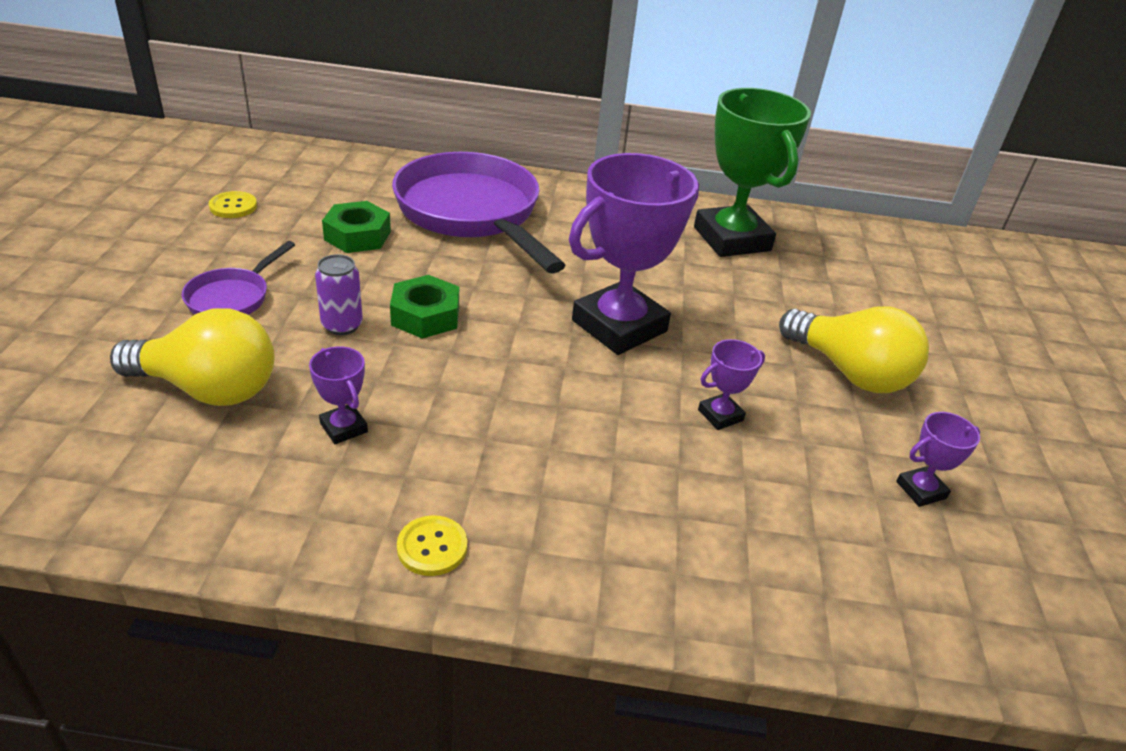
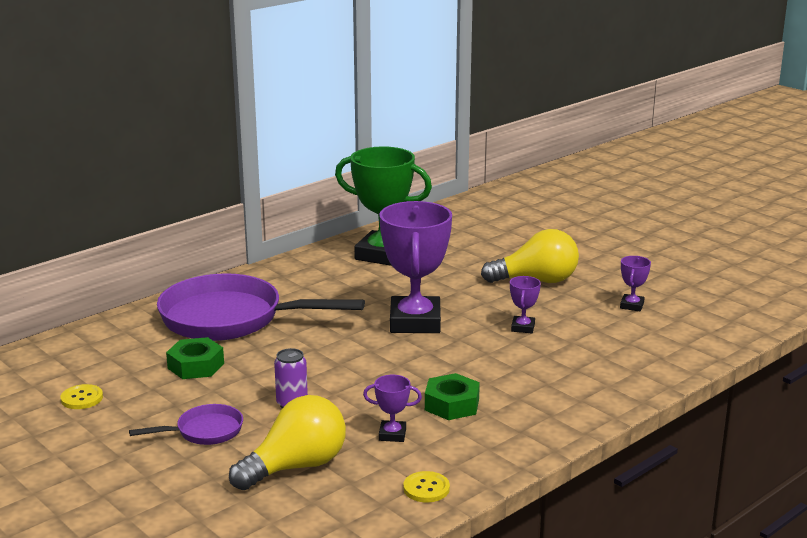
camera: 45 degrees left, 15 degrees down
(232, 297) = (204, 431): purple pan -> purple pan turned 90 degrees counterclockwise
(425, 315) = (321, 374): green nut -> green nut (452, 404)
(432, 547) = (518, 440): yellow button -> yellow button (426, 488)

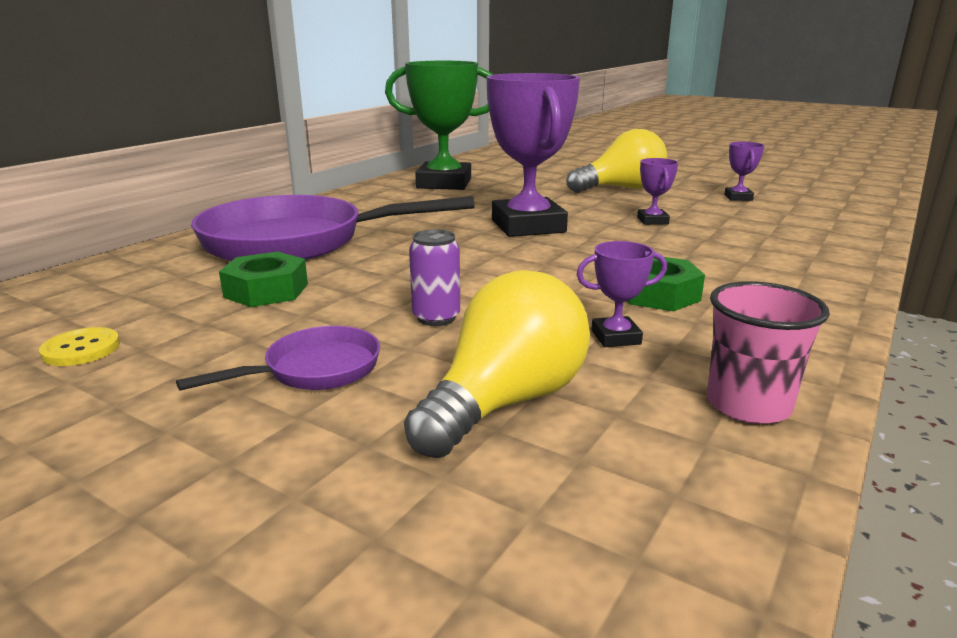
camera: 15 degrees left, 0 degrees up
(426, 488) = (748, 405): yellow button -> pink cup

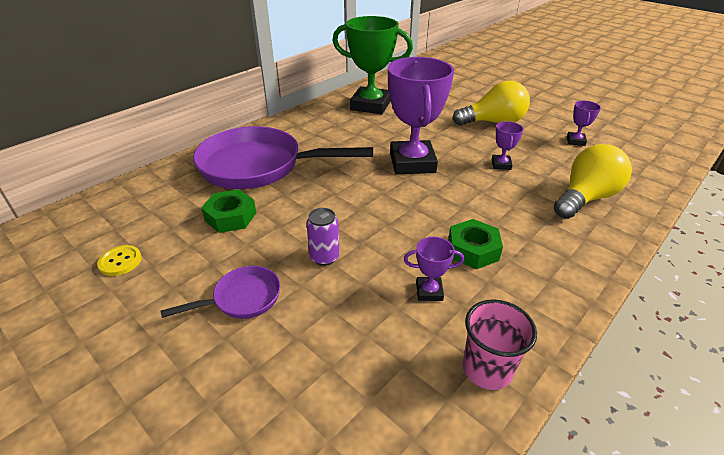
camera: 10 degrees right, 15 degrees up
(505, 402) = (342, 344): yellow light bulb -> yellow light bulb (585, 198)

